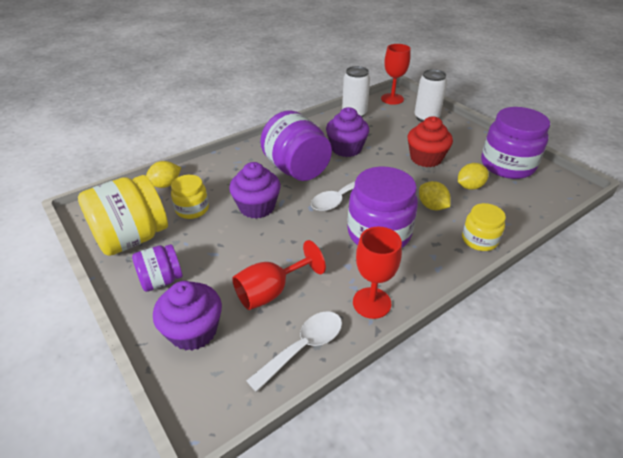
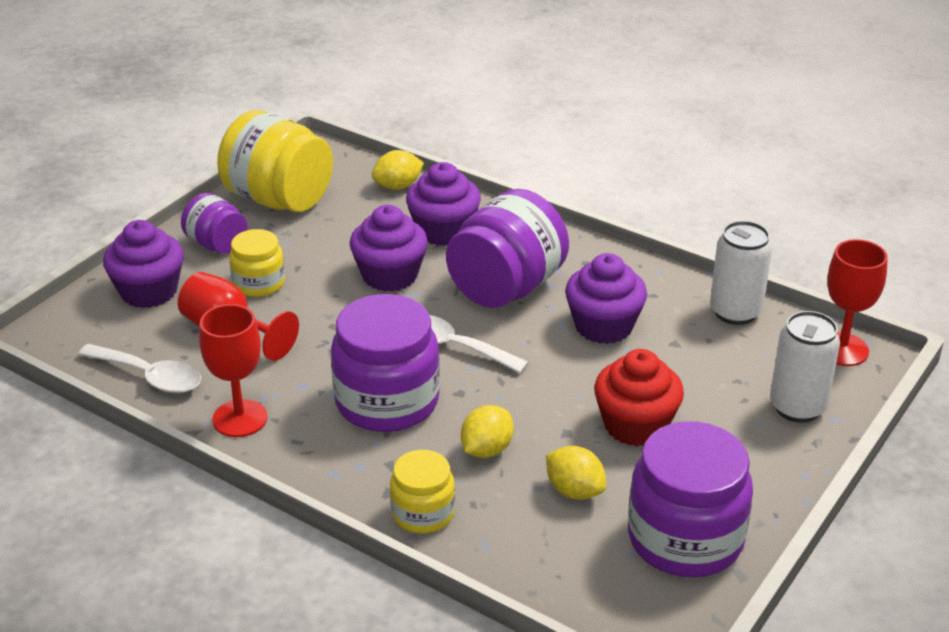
camera: 70 degrees right, 5 degrees down
(165, 185) = (398, 186): yellow lemon -> yellow lemon turned 60 degrees counterclockwise
(192, 209) = (356, 224): yellow jar -> yellow jar (259, 283)
(227, 178) = (443, 231): none -> purple cupcake

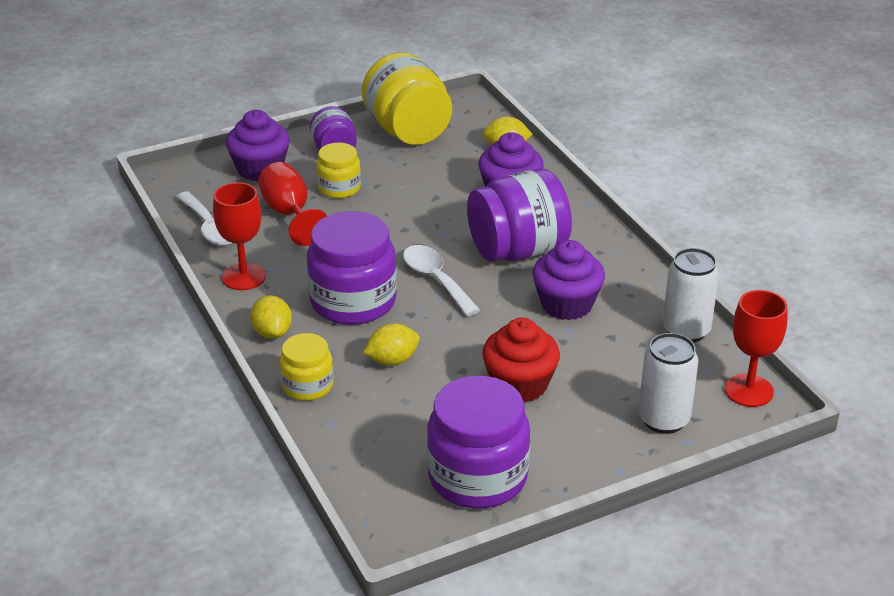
camera: 30 degrees right, 0 degrees up
(390, 275) = (438, 213): purple cupcake -> none
(574, 491) = (428, 412): yellow lemon -> yellow lemon (272, 332)

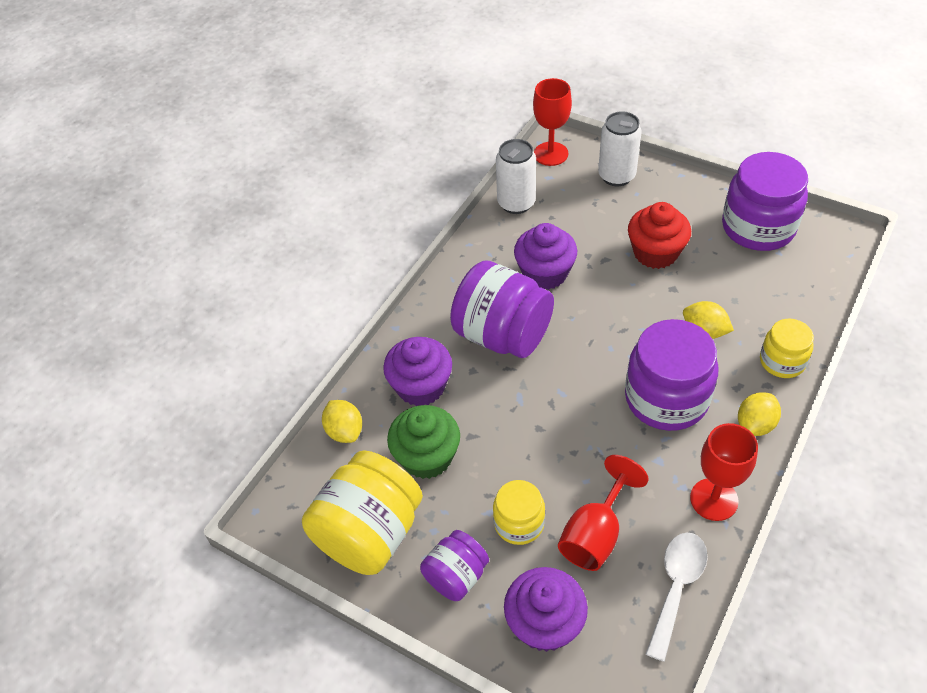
camera: 120 degrees left, 15 degrees up
(436, 279) = (587, 363): white spoon -> none
(441, 172) = (427, 457): none -> green cupcake

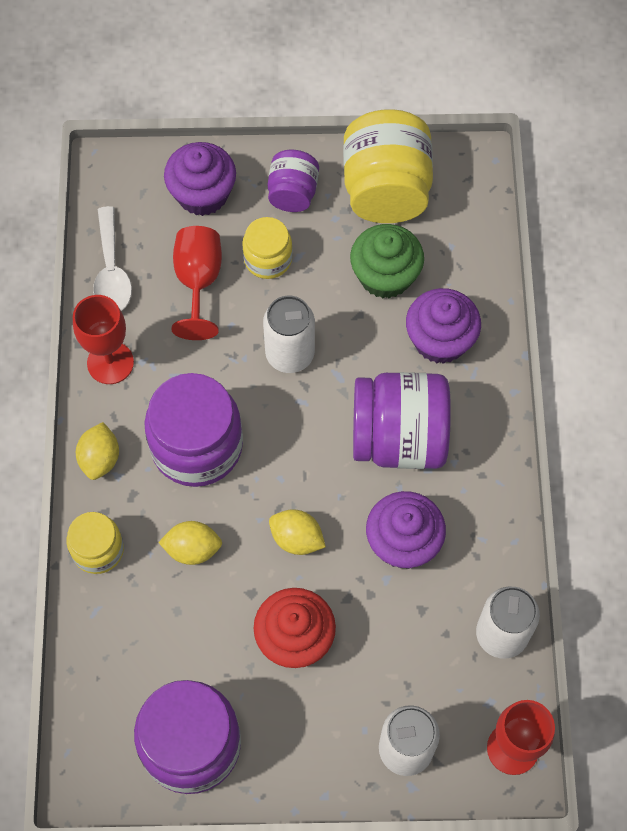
camera: 145 degrees right, 15 degrees up
(345, 431) = (476, 262): yellow lemon -> yellow lemon (297, 539)
(549, 432) = (290, 354): none -> white can

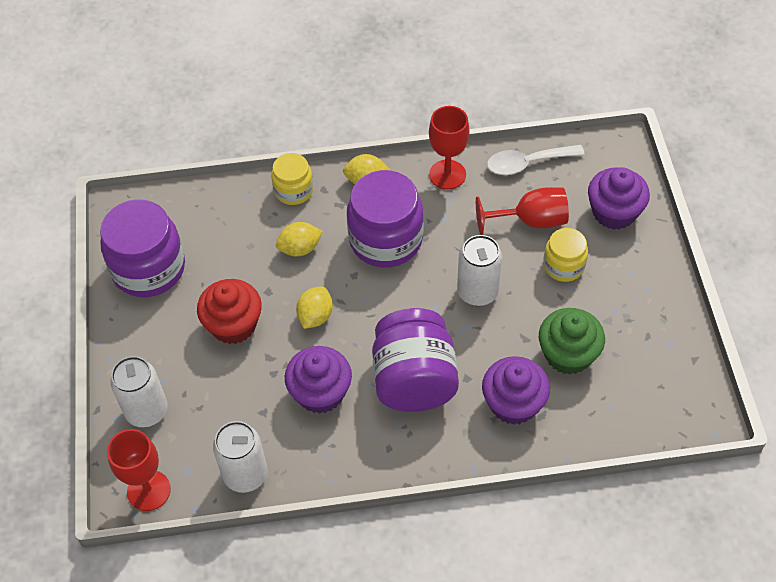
camera: 85 degrees right, 10 degrees down
(192, 549) = (300, 248): yellow lemon -> yellow lemon turned 75 degrees clockwise
(293, 193) = (632, 276): purple jar -> none
(386, 189) = (656, 346): yellow jar -> none

